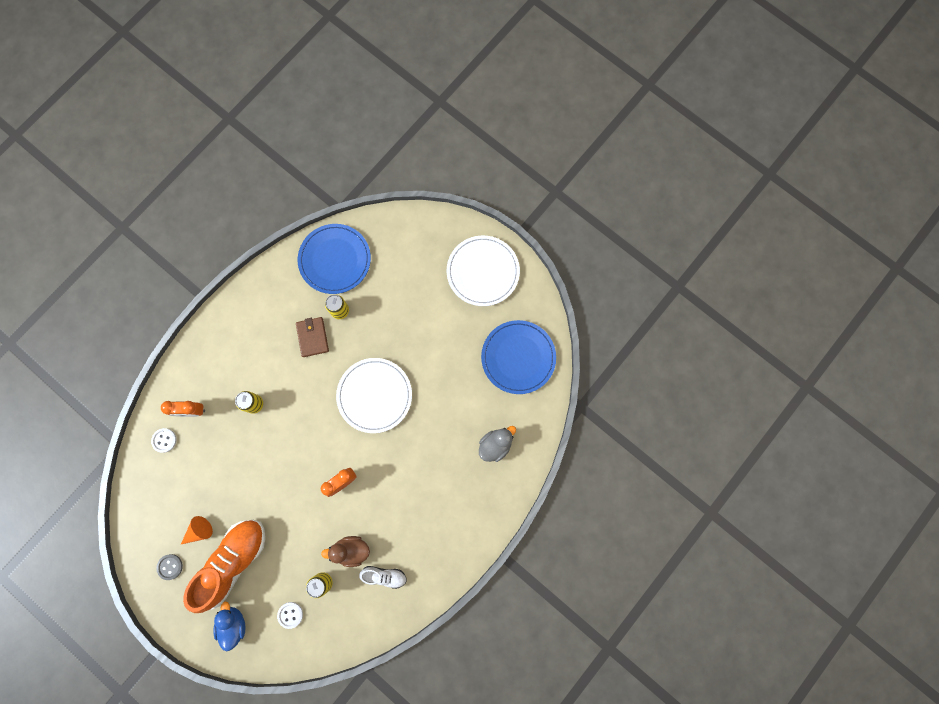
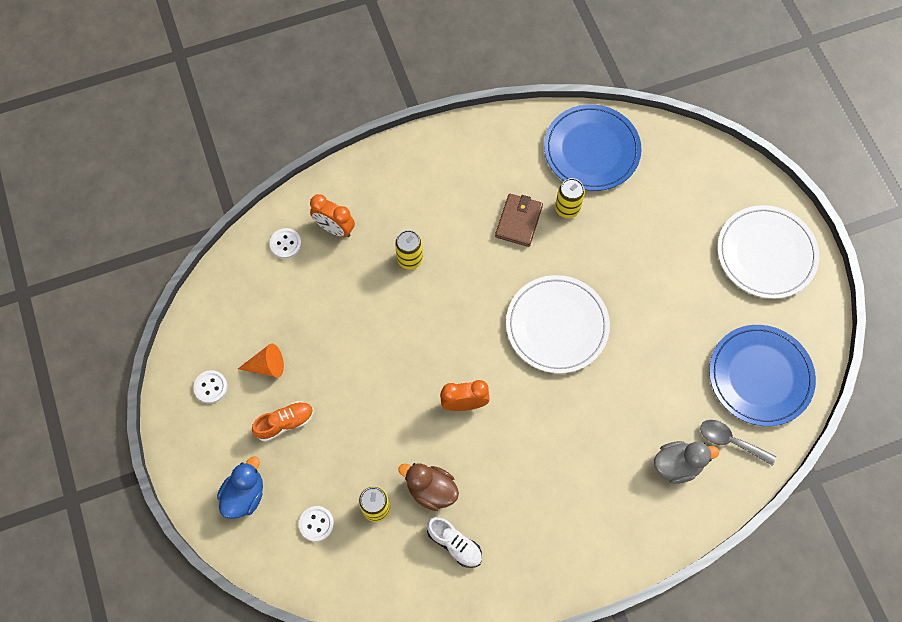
camera: 30 degrees right, 10 degrees down
(170, 566) = (210, 387): grey button -> white button
(233, 561) = (285, 423): orange shoe -> orange shoe, size x0.47
(520, 411) = (730, 441): none -> grey spoon

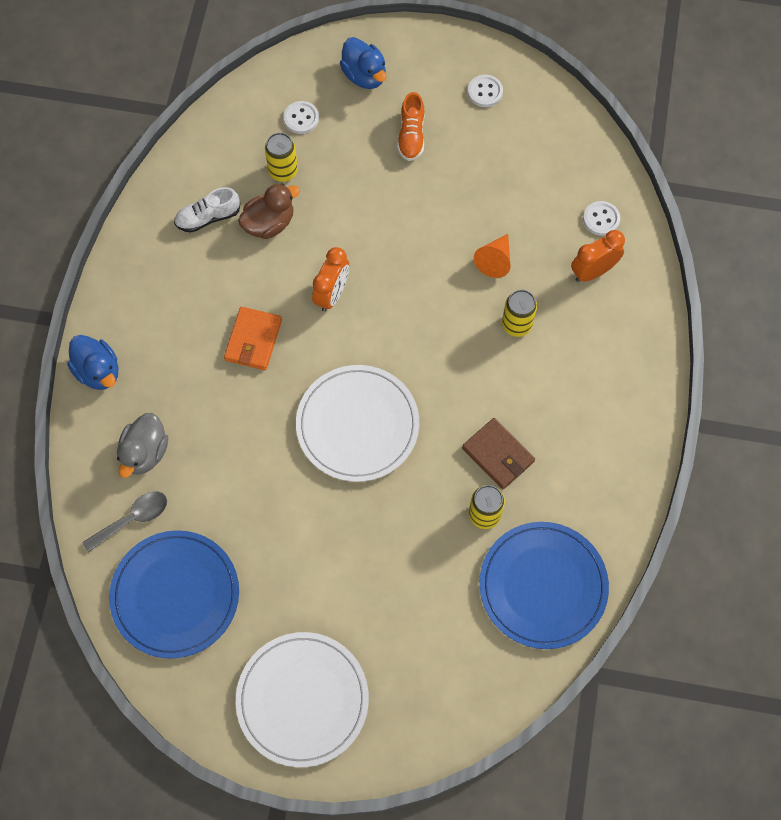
camera: 120 degrees right, 0 degrees up
(267, 366) = (478, 145): orange cone -> orange cone (495, 260)
(538, 440) = (253, 340): none -> orange wallet
(639, 545) = (98, 371): none -> blue duck

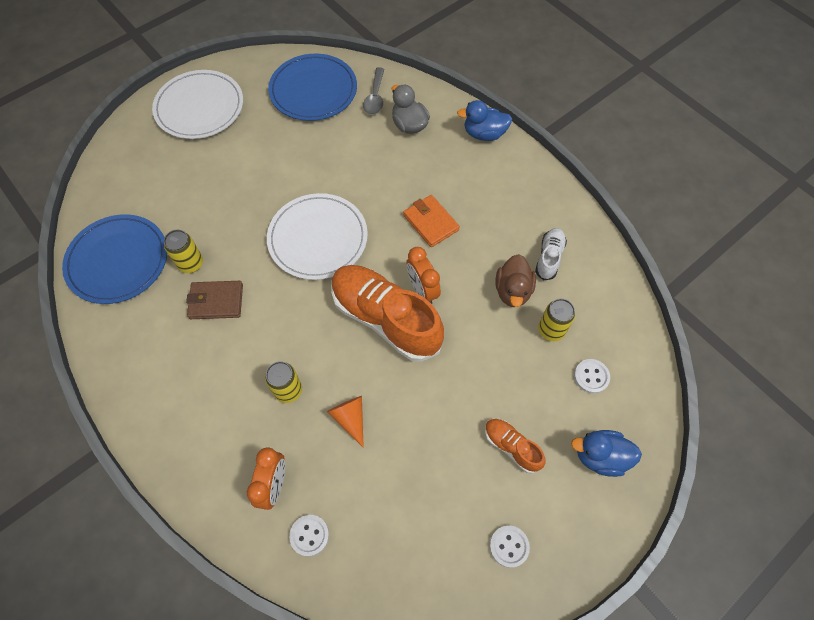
camera: 130 degrees right, 5 degrees down
(386, 302) = (385, 319): none -> orange shoe

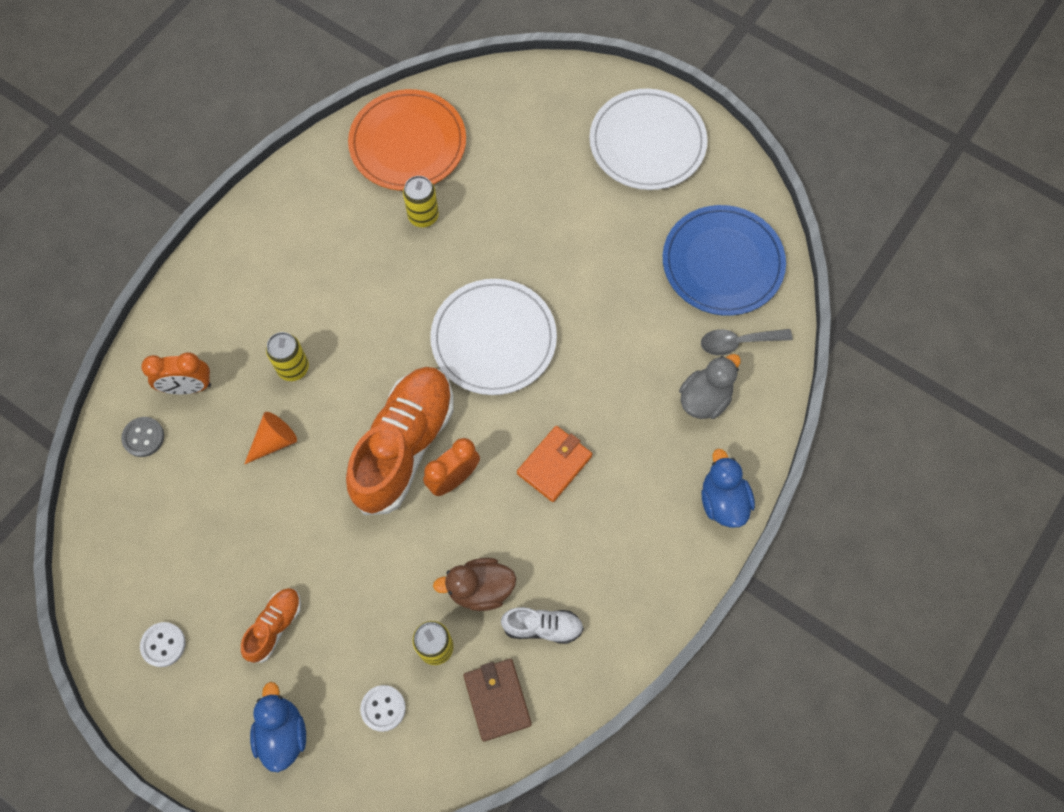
camera: 75 degrees right, 5 degrees up
(118, 261) = (408, 143): blue plate -> orange plate
(216, 301) = (382, 259): brown wallet -> brown wallet (497, 700)
(309, 535) = (143, 437): white button -> grey button

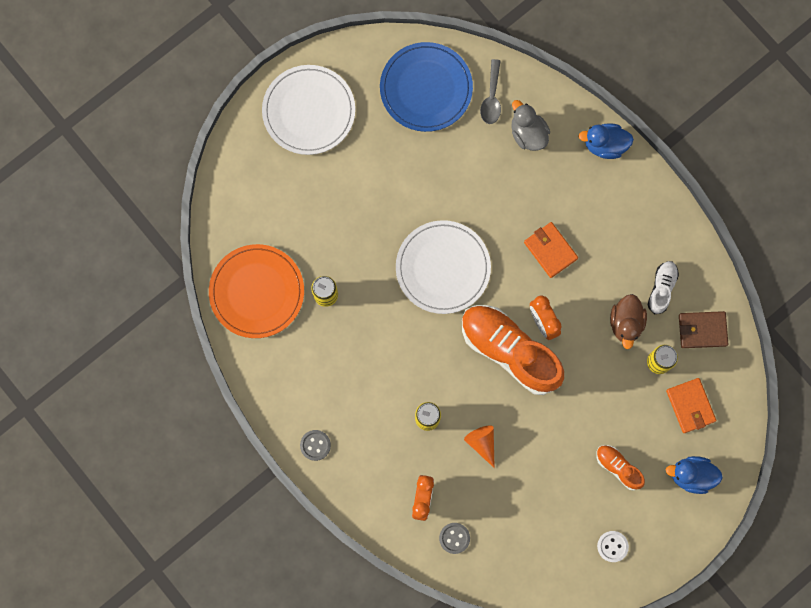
camera: 75 degrees left, 10 degrees up
(234, 250) = (315, 445): none -> grey button
(383, 708) = (690, 406): white button -> orange wallet

